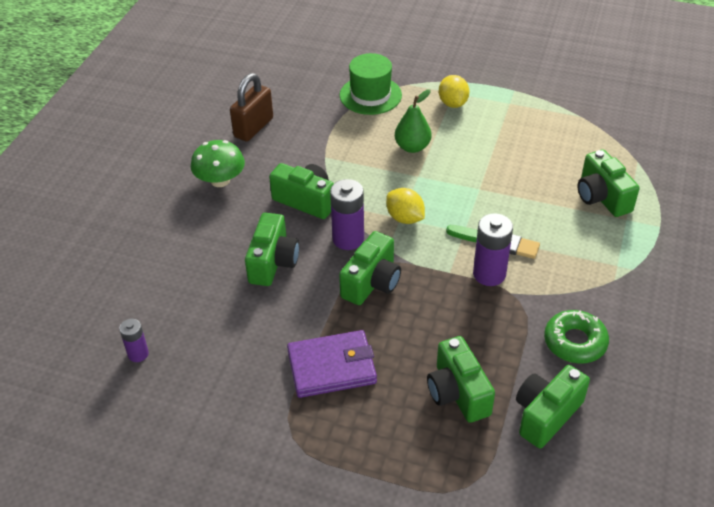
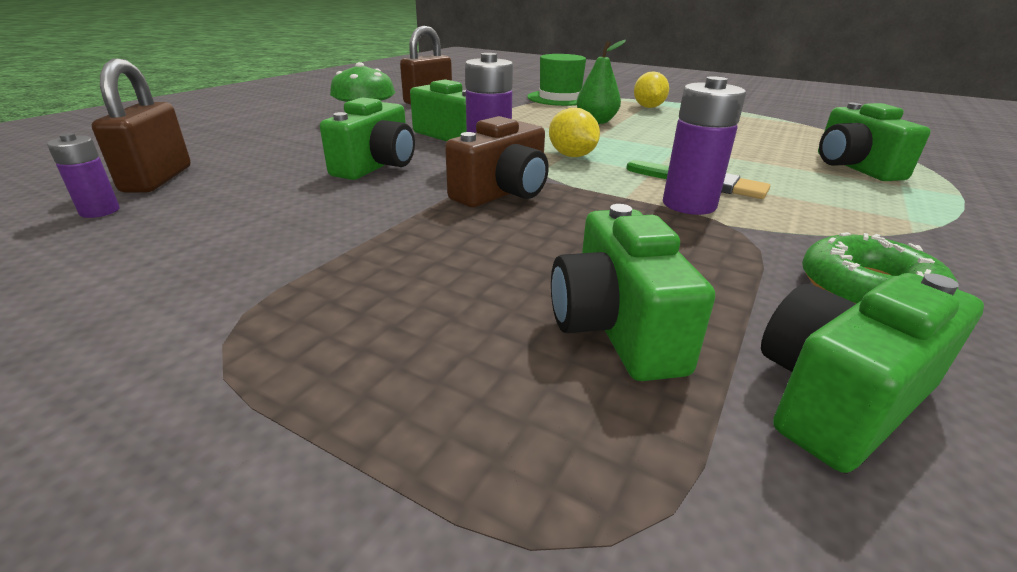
camera: 10 degrees right, 15 degrees down
(137, 311) = (157, 179): none -> brown padlock
(332, 367) = (383, 261): purple wallet -> none
(372, 282) = (503, 193): green camera -> brown camera

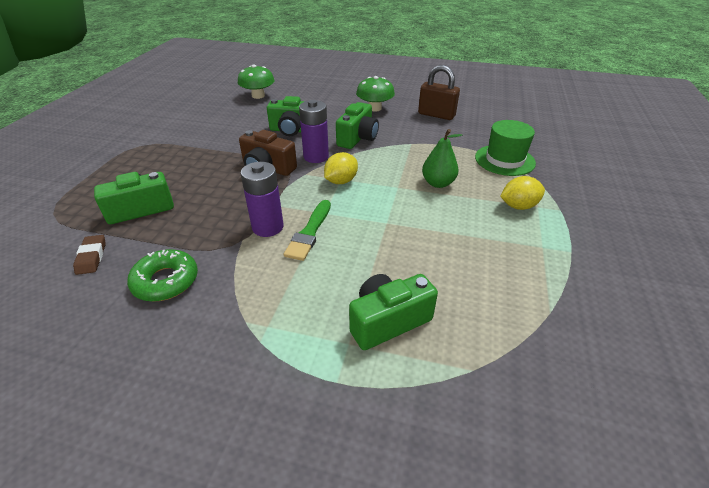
camera: 75 degrees right, 10 degrees up
(100, 211) = (225, 99): purple battery -> none
(157, 179) = (258, 96): brown padlock -> green mushroom
(838, 398) = (91, 257): green camera -> brown eraser

